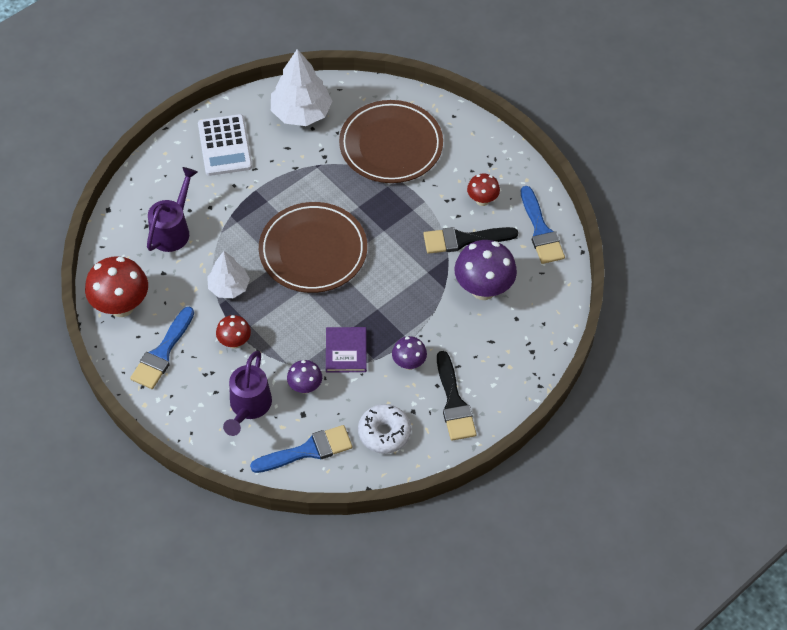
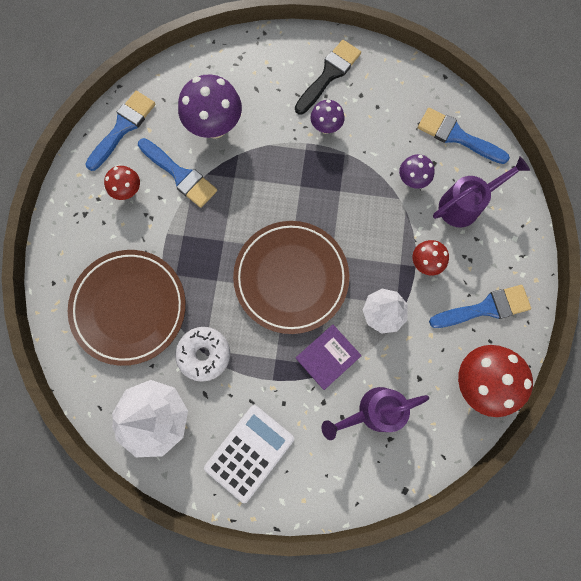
camera: 130 degrees left, 20 degrees up
(346, 351) = (356, 177): purple book -> purple book (328, 357)
(384, 433) = (395, 99): white donut -> white donut (204, 354)
(463, 240) = (180, 175): black brush -> blue brush

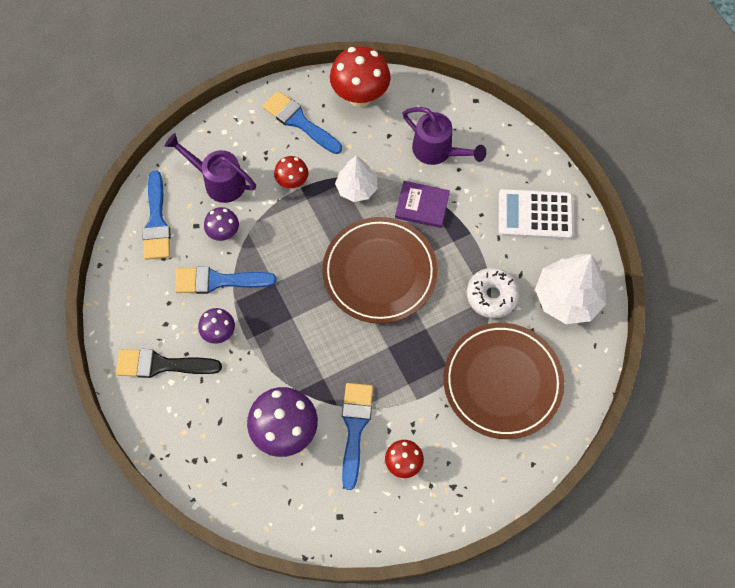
camera: 125 degrees left, 10 degrees down
(123, 127) = (345, 518): blue brush -> blue brush (218, 281)

